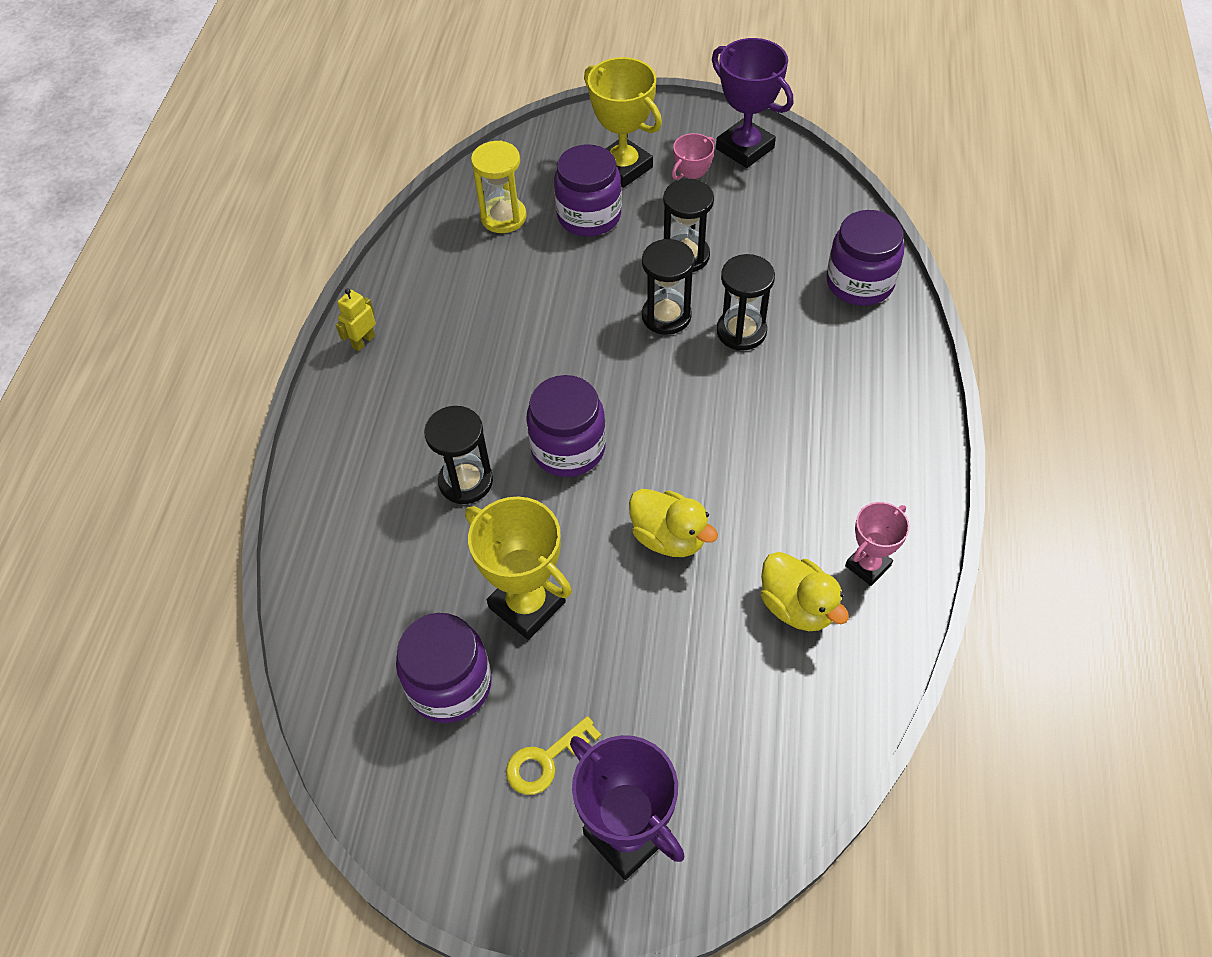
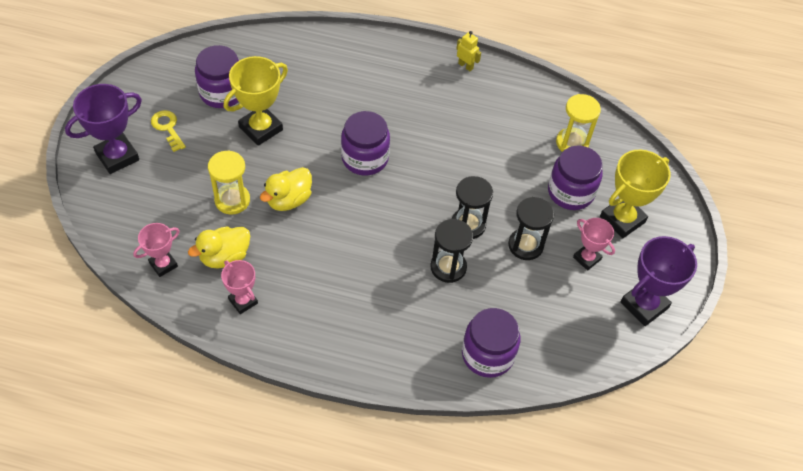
camera: 90 degrees right, 0 degrees up
(466, 481) = (350, 108): black hourglass -> none
(686, 618) = (232, 200): none -> yellow hourglass
(836, 694) = (163, 264): none -> pink trophy

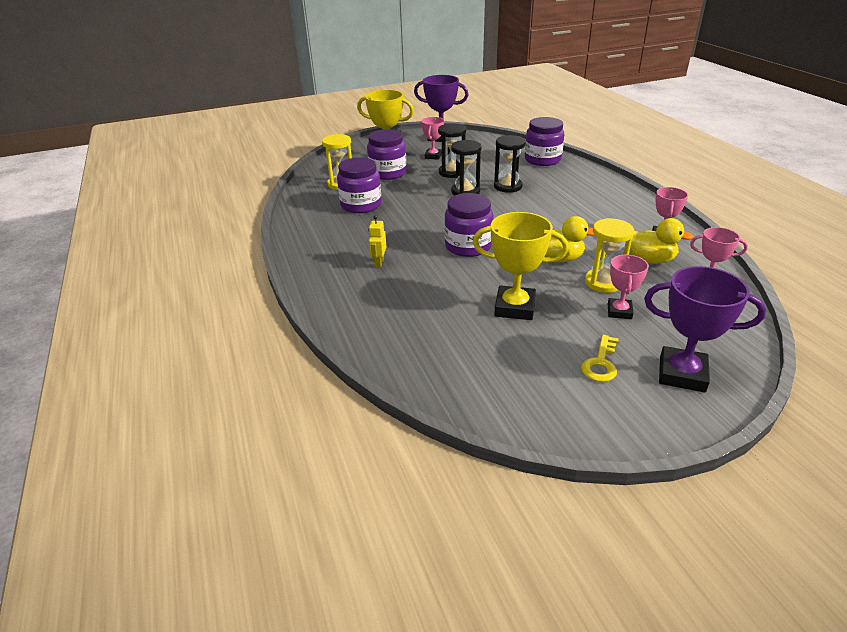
camera: 120 degrees left, 20 degrees down
(195, 179) = (619, 311): none -> pink trophy
(222, 93) = (509, 355): purple jar -> purple jar (361, 205)
(465, 66) = (304, 244): yellow robot -> yellow robot (379, 263)

